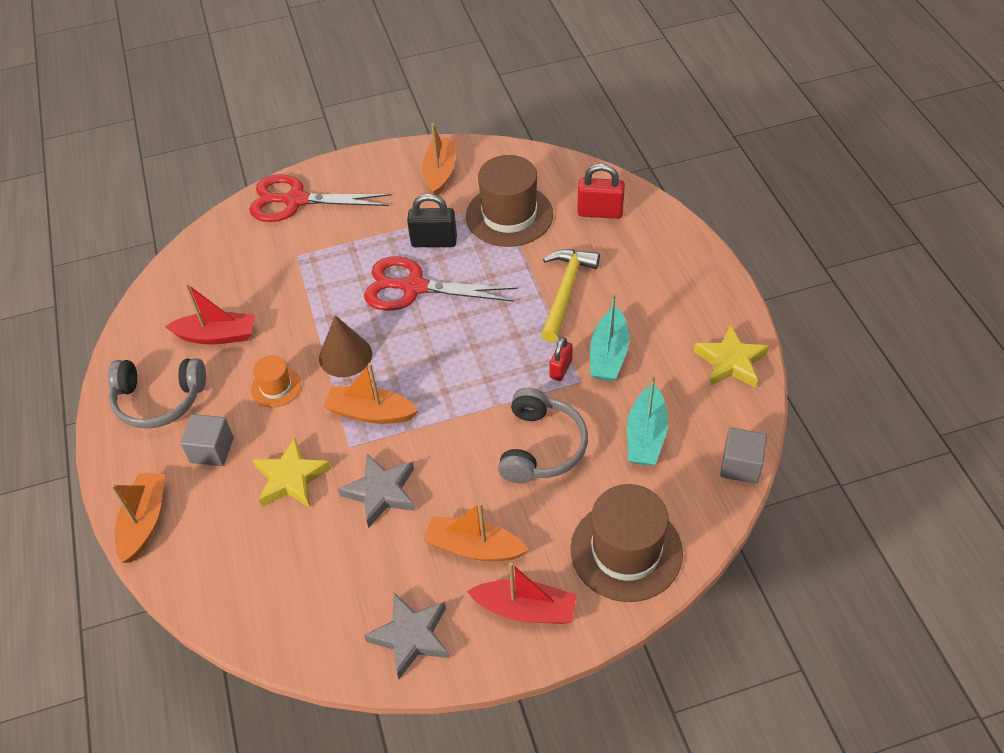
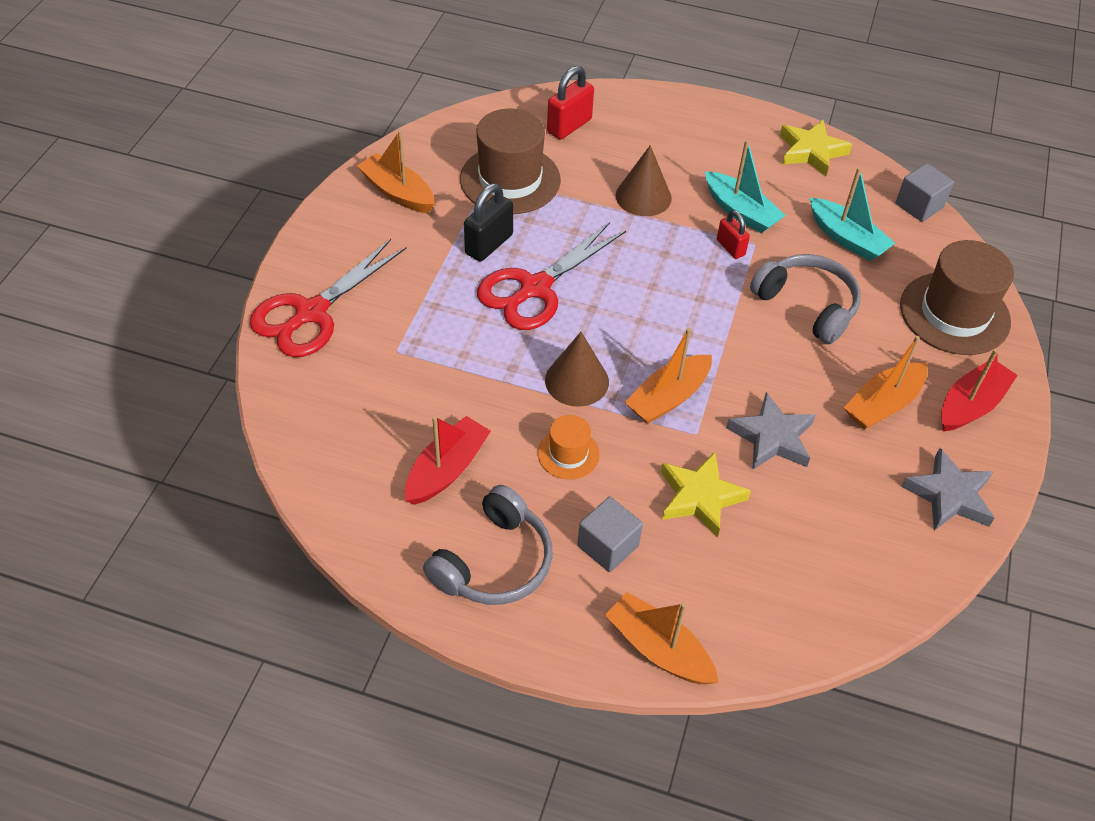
camera: 60 degrees left, 0 degrees up
(566, 291) = (643, 196): yellow hammer -> brown cone

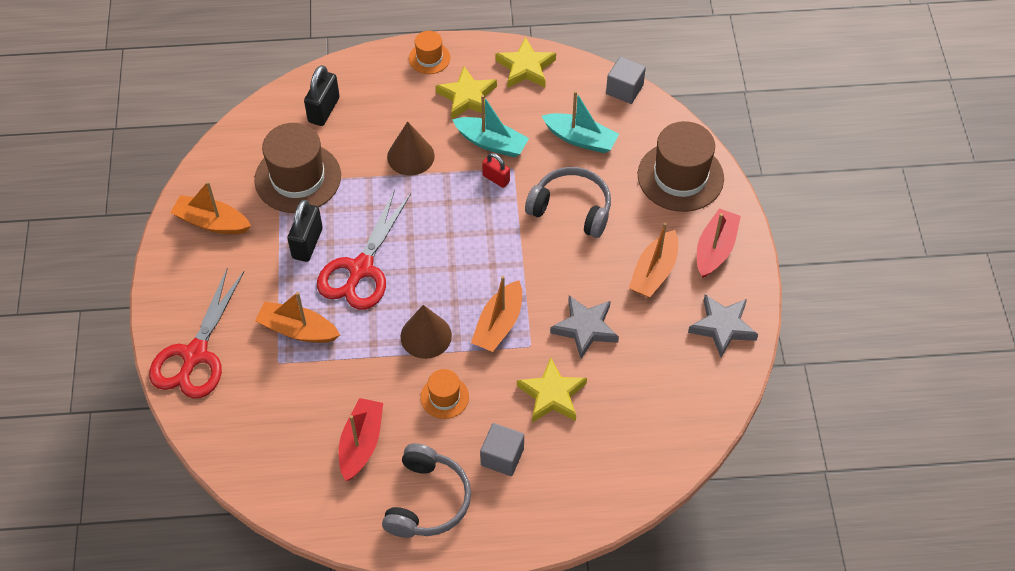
camera: 20 degrees left, 5 degrees up
(569, 126) = (324, 110): red padlock -> black padlock
(659, 649) = (567, 518): orange boat -> orange boat (298, 330)
(706, 112) = (429, 58): none -> orange hat
(732, 160) = (467, 97): none -> yellow star

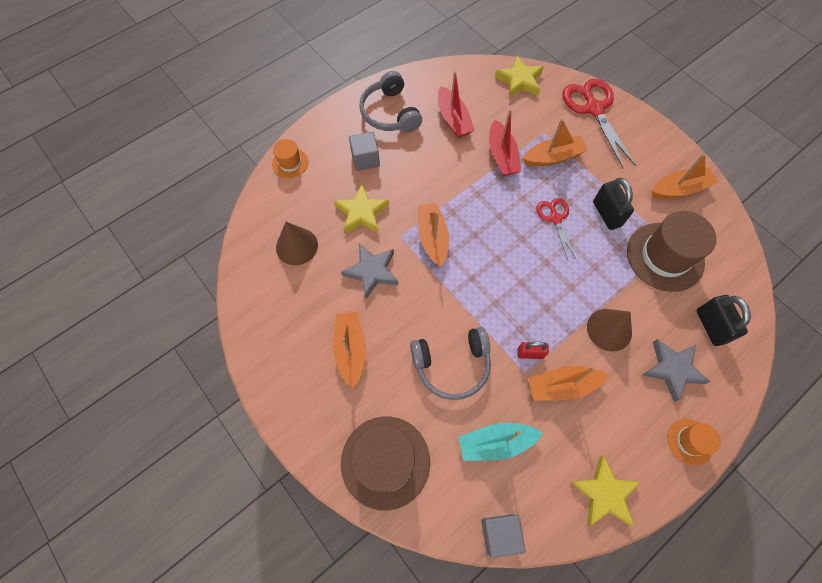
camera: 145 degrees right, 10 degrees up
(361, 269) = (555, 218): red scissors -> red scissors, size x0.58
(426, 336) = (473, 201): brown cone -> brown cone (297, 246)
(444, 397) = (428, 172): orange hat -> orange hat (290, 163)
(467, 97) = (621, 420): yellow star -> yellow star (519, 80)
(491, 143) = (562, 386): turquoise boat -> orange boat
(715, 249) = (314, 404): red boat -> red boat (502, 155)
(722, 327) = (271, 336): grey star -> grey star (672, 369)

